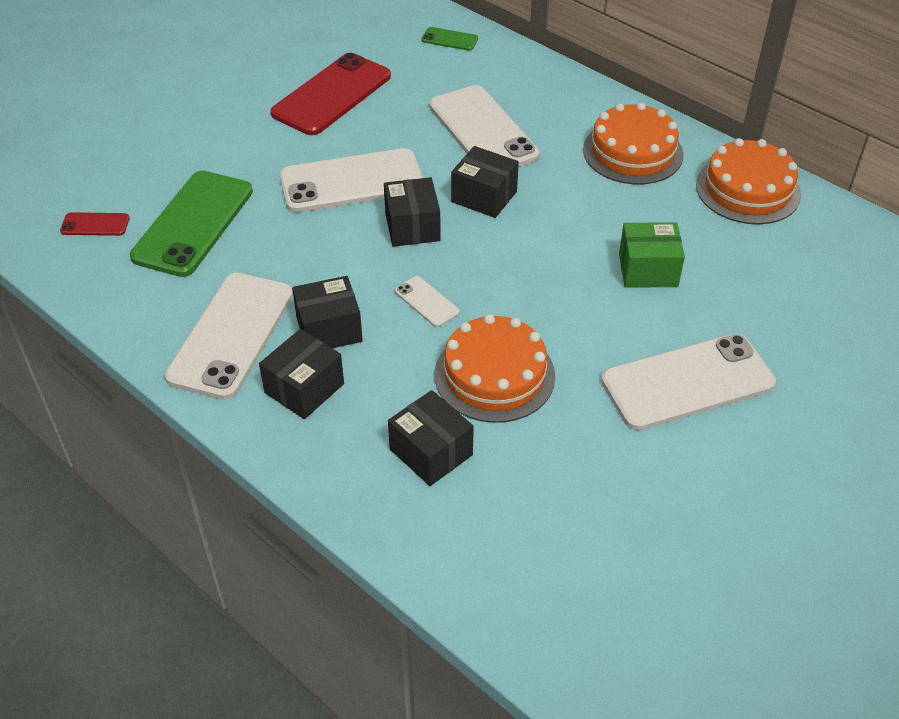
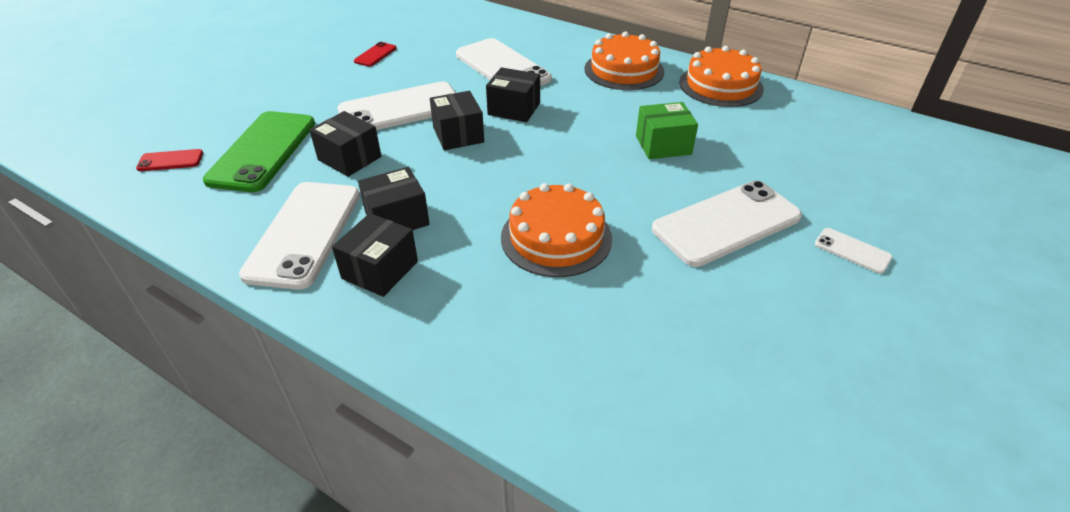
camera: 10 degrees left, 5 degrees down
(332, 95) = (375, 55): red phone -> red phone, size x0.45
(426, 302) = (482, 187): white phone -> white phone (852, 251)
(431, 452) = (512, 310): black box -> black box (349, 158)
(449, 39) = (463, 15): green phone -> none

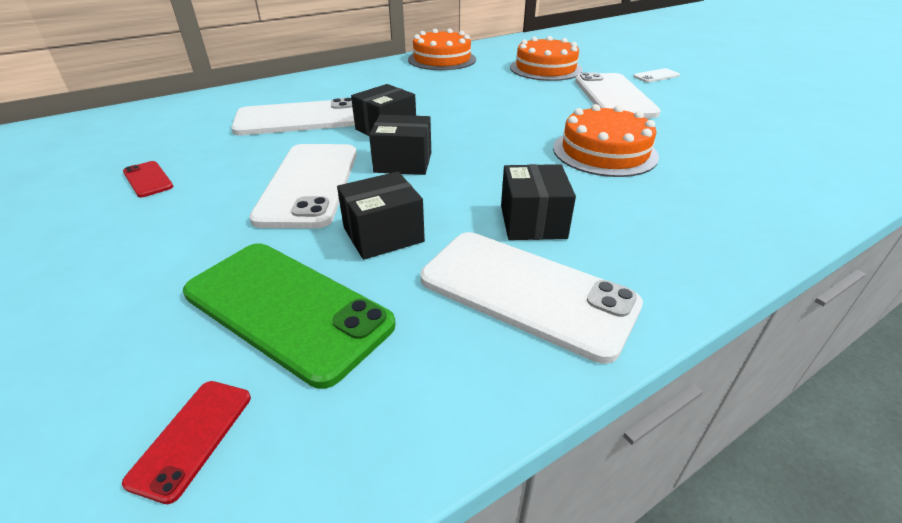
camera: 65 degrees left, 5 degrees down
(380, 270) = (620, 246): black box -> none
(624, 70) = (378, 79): orange cake -> orange cake (545, 68)
(663, 145) = (504, 91): green box -> none

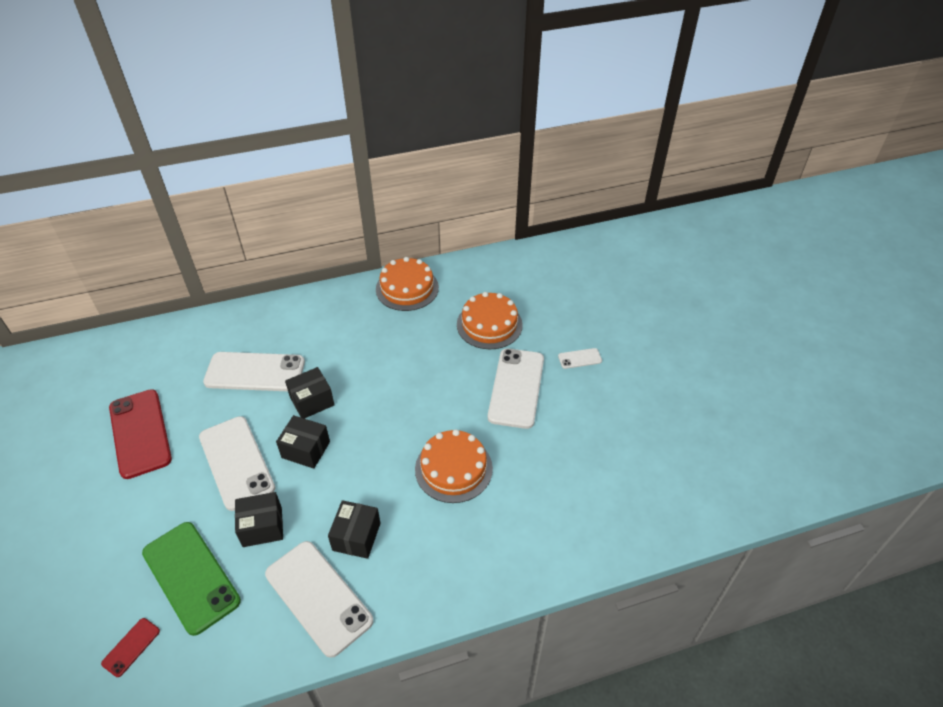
camera: 15 degrees right, 10 degrees up
(148, 179) = (140, 433): red phone -> red phone, size x2.23
(309, 184) = (236, 462): white phone -> white phone turned 45 degrees counterclockwise

